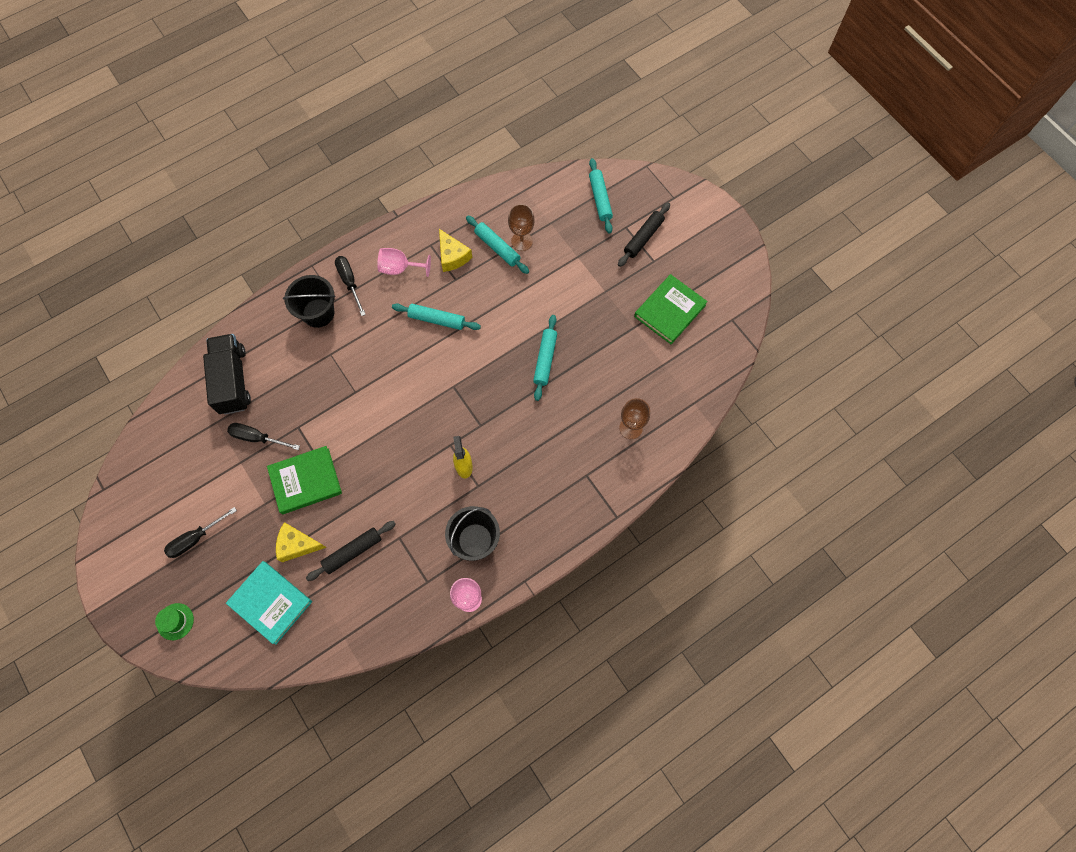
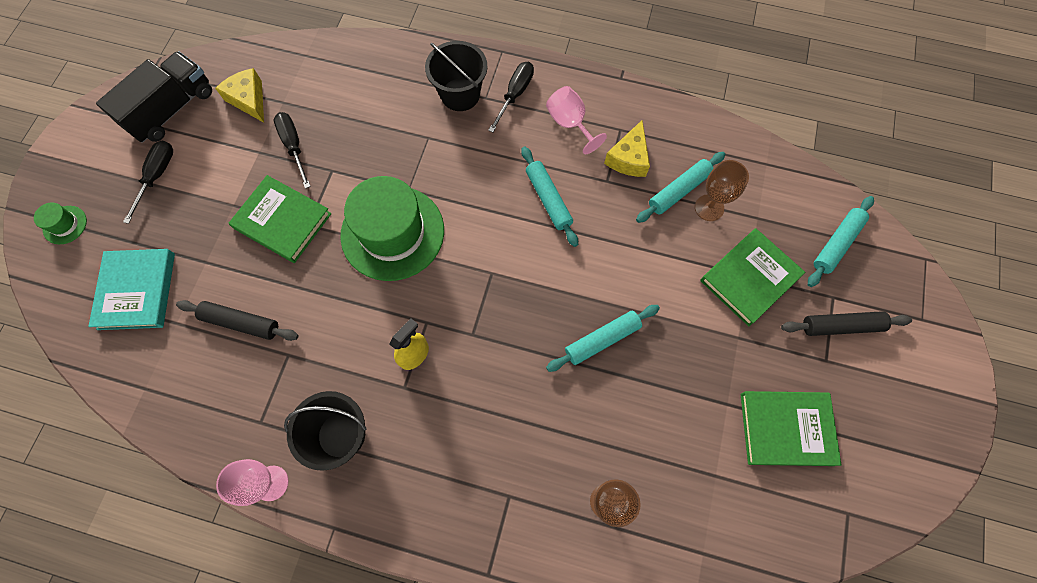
camera: 50 degrees right, 0 degrees up
(195, 538) = (157, 176): black screwdriver -> black screwdriver turned 90 degrees clockwise
(232, 380) = (333, 82): black truck -> black truck (172, 110)
(297, 544) = (212, 266): yellow cheese -> yellow cheese (249, 100)
(375, 422) = (392, 233): none -> green hat
(497, 248) = (679, 191): turquoise rolling pin -> turquoise rolling pin turned 45 degrees clockwise
(579, 257) = (749, 278): none -> green book

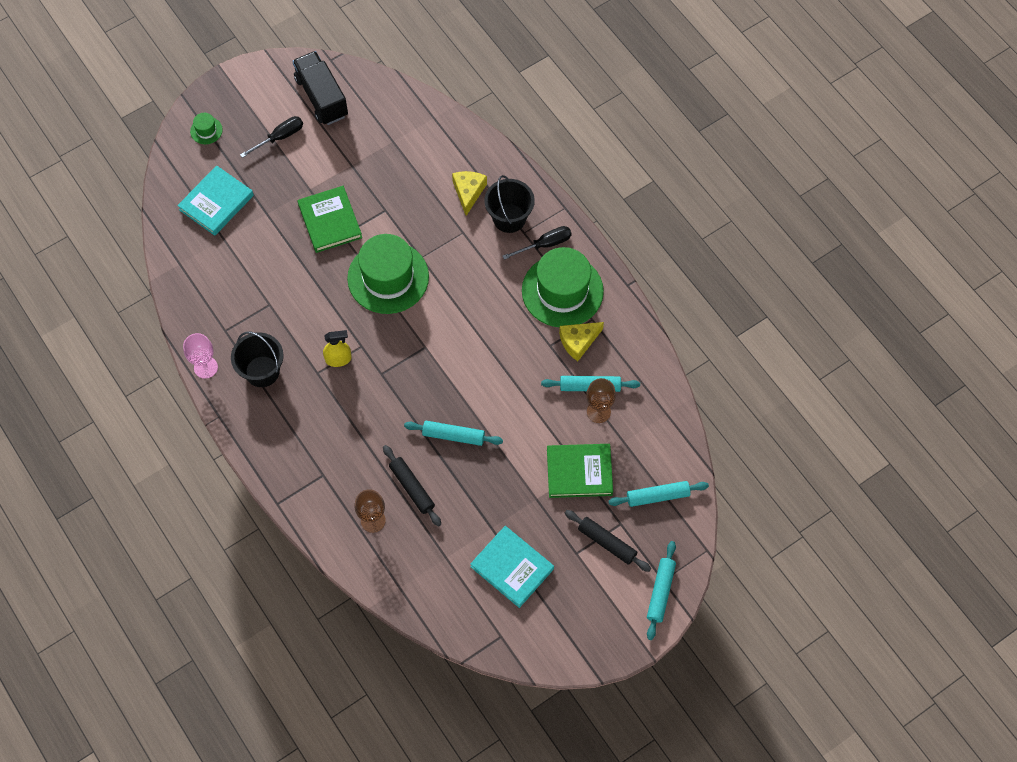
camera: 40 degrees right, 5 degrees down
(172, 110) = (321, 97): black truck -> black truck turned 105 degrees counterclockwise
(241, 323) = (258, 266): black rolling pin -> black rolling pin (412, 488)
(249, 100) = (373, 124): yellow cheese -> yellow cheese (468, 192)
(294, 146) = (375, 177): black screwdriver -> none
(548, 199) = (501, 329): turquoise rolling pin -> turquoise rolling pin (660, 592)
(570, 124) = (562, 291): pink goblet -> green hat
(786, 429) = (512, 568): green book -> turquoise book

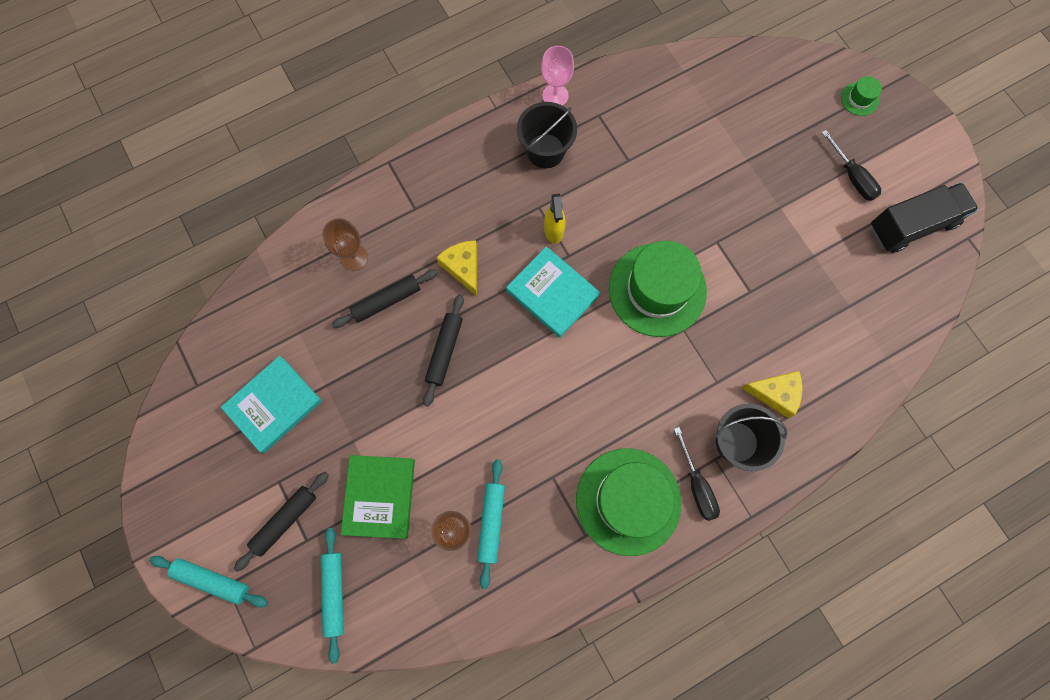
camera: 95 degrees right, 10 degrees up
(216, 202) = (762, 108): turquoise book -> turquoise book (552, 293)
(330, 221) = (736, 228): green book -> none
(453, 436) = (444, 351): turquoise rolling pin -> black rolling pin
(578, 341) = (555, 514): yellow cheese -> yellow cheese (463, 267)

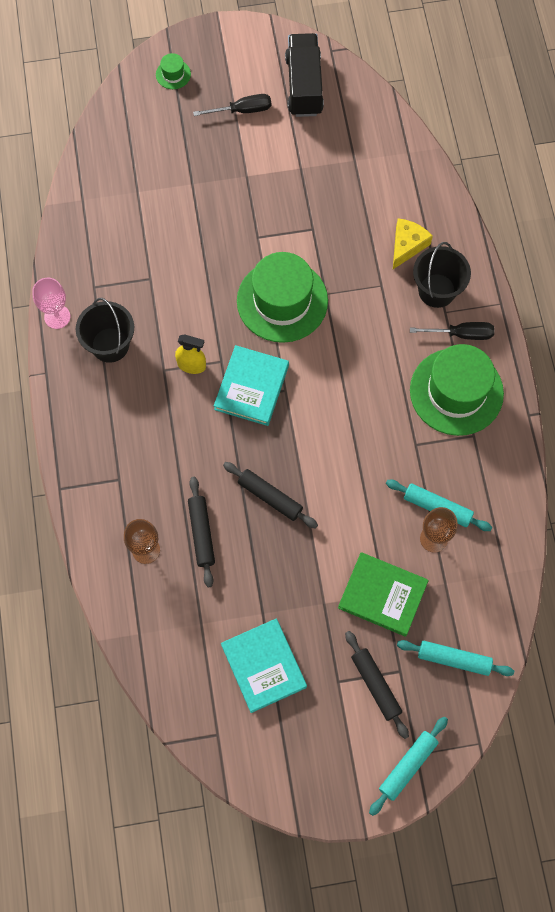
camera: 70 degrees left, 5 degrees down
(463, 267) = (196, 455): yellow cheese -> none
(552, 293) = (251, 387): turquoise book -> turquoise book turned 45 degrees counterclockwise

